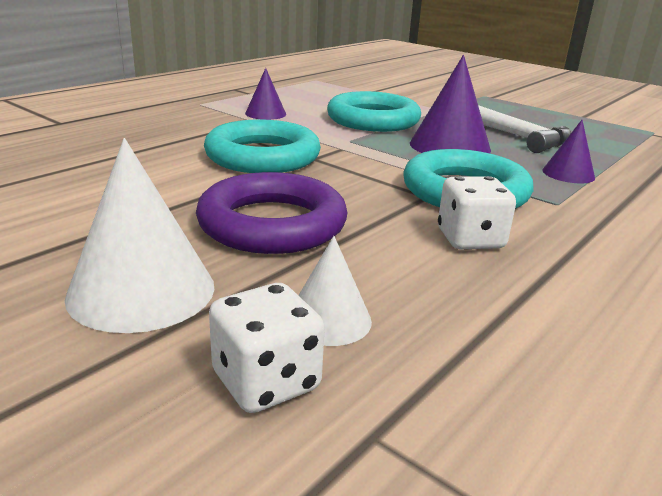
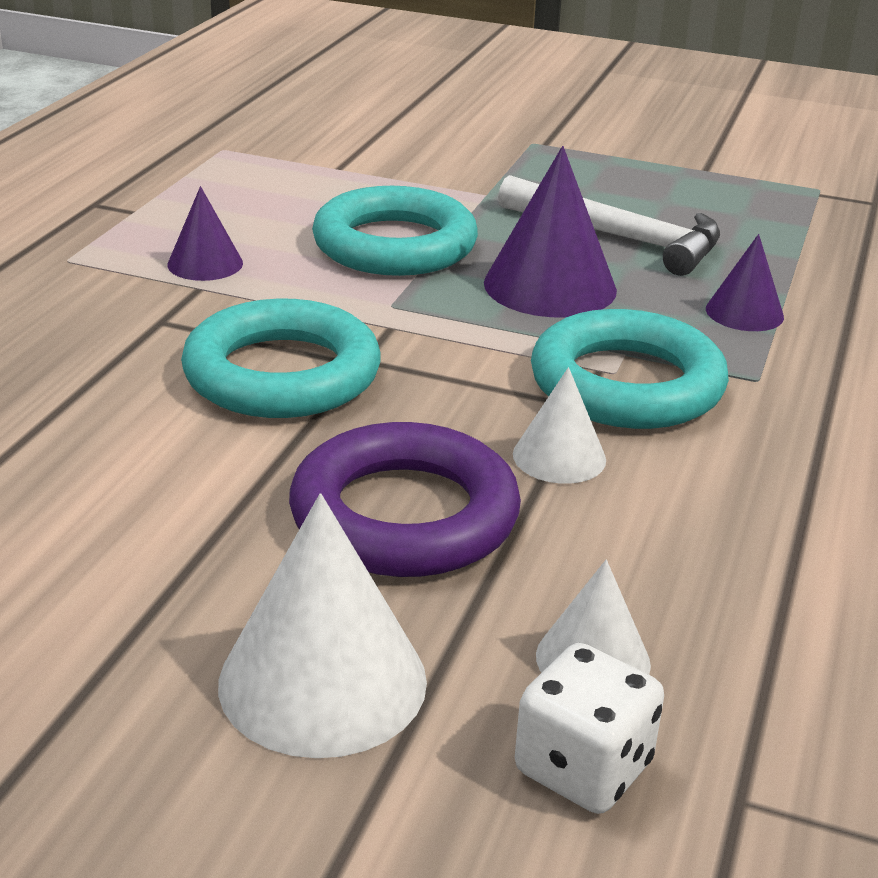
camera: 20 degrees left, 5 degrees up
(394, 215) = (559, 456): none -> white cone
(470, 239) = (683, 477): white dice -> none

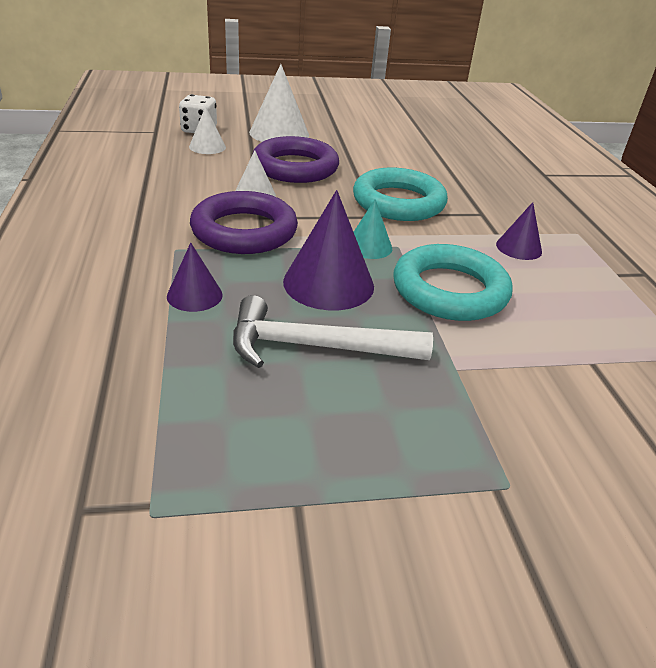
camera: 150 degrees right, 5 degrees up
(437, 315) = (369, 246): none -> turquoise cone
(626, 384) = (244, 231): turquoise ring -> purple ring

